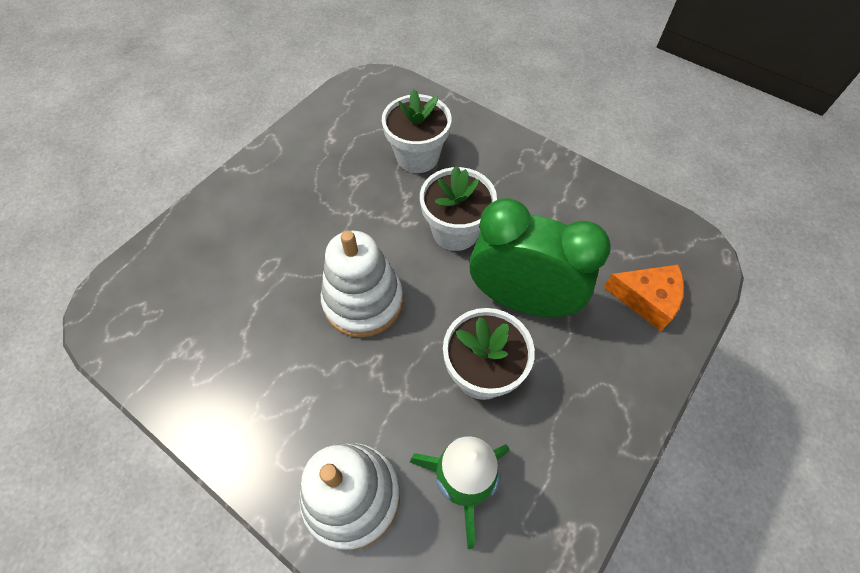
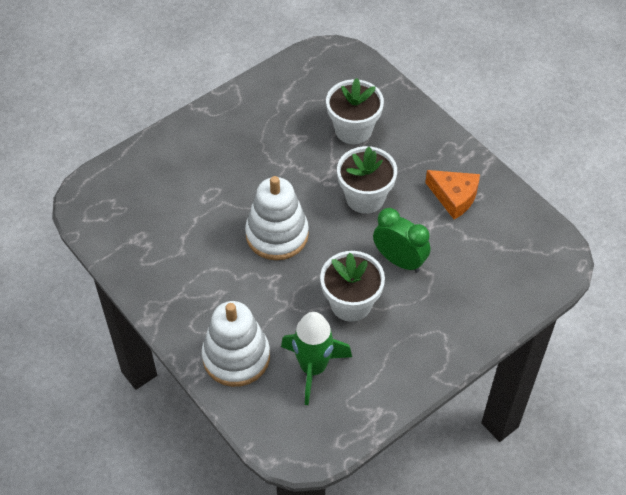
camera: 15 degrees right, 5 degrees down
(521, 300) = (399, 260): green clock -> green clock, size x0.64
(647, 299) = (499, 282): orange cheese -> orange cheese (454, 197)

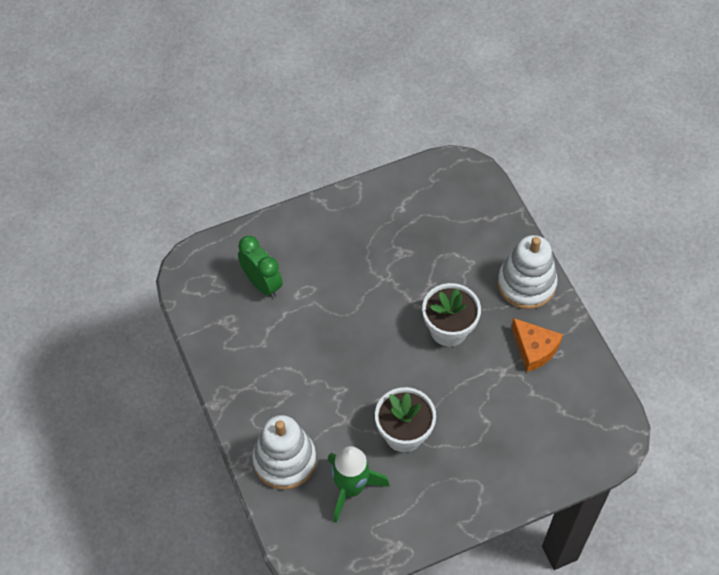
camera: 15 degrees right, 5 degrees up
(277, 235) = (355, 348): white stacking toy -> white stacking toy (526, 284)
(353, 130) = (458, 255): white flower pot -> none
(399, 260) = (462, 402): green clock -> green clock (262, 283)

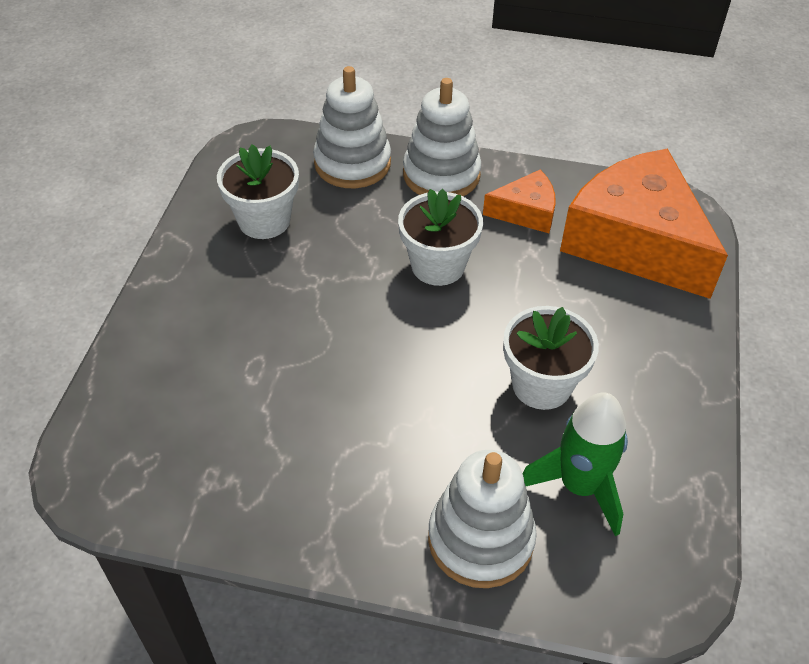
camera: 55 degrees left, 10 degrees down
(262, 283) = (196, 406): green clock -> none
(408, 220) = (264, 220): none -> white flower pot
(493, 231) = (352, 163): none -> white stacking toy
(561, 423) = (635, 241): none -> orange cheese

